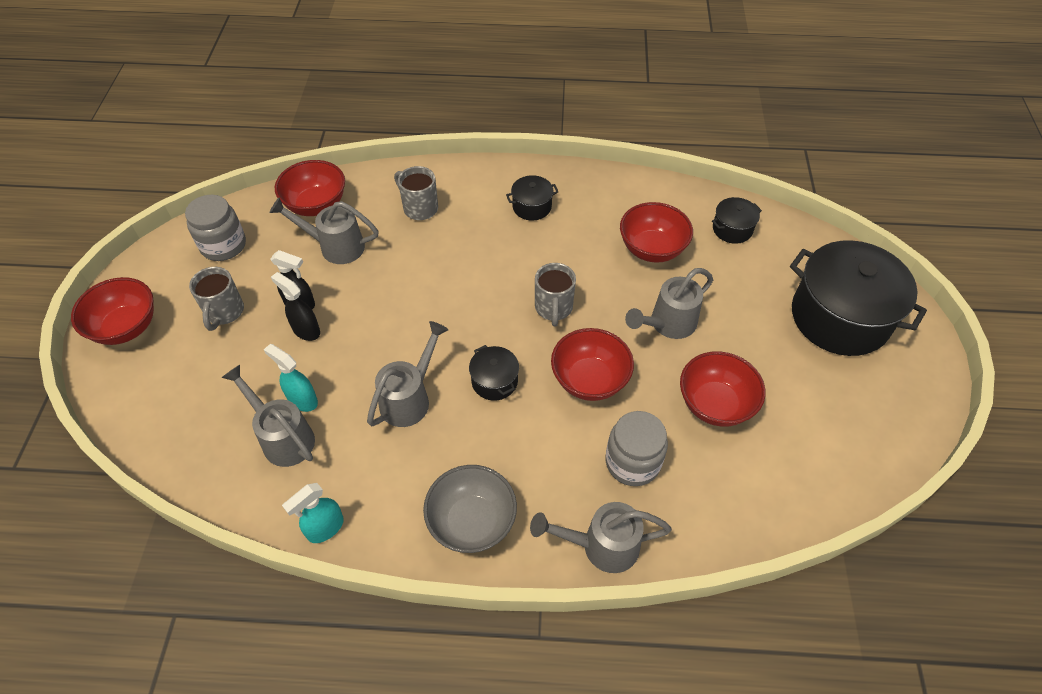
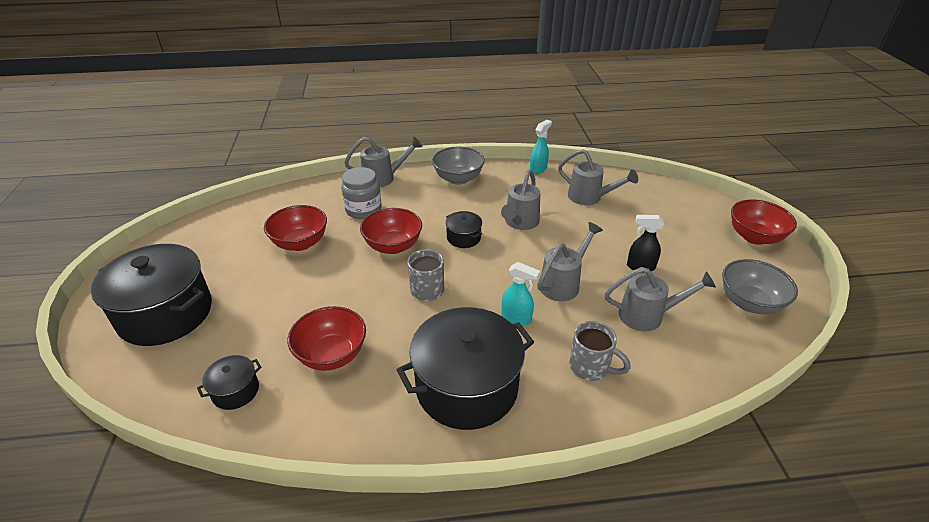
camera: 170 degrees right, 15 degrees down
(223, 245) = (749, 303): grey jar -> grey bowl
(224, 312) = (693, 254): grey mug -> none
(302, 400) = (591, 214): turquoise spray bottle -> turquoise spray bottle (516, 318)
(306, 330) = (621, 251): black spray bottle -> none
(316, 205) = (701, 355): red bowl -> none
(532, 207) = (467, 387): black pot -> black pot, size x2.24
(668, 324) = (326, 289): grey watering can -> grey watering can (563, 283)

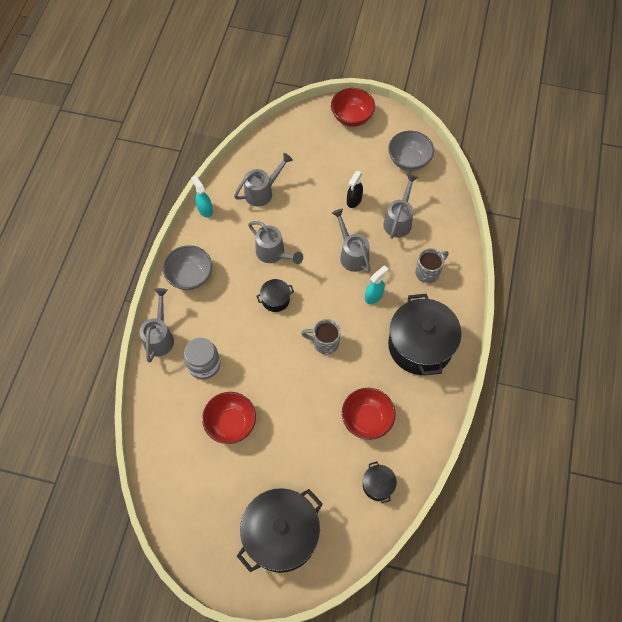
camera: 70 degrees left, 25 degrees up
(393, 246) = (265, 353): red bowl -> none

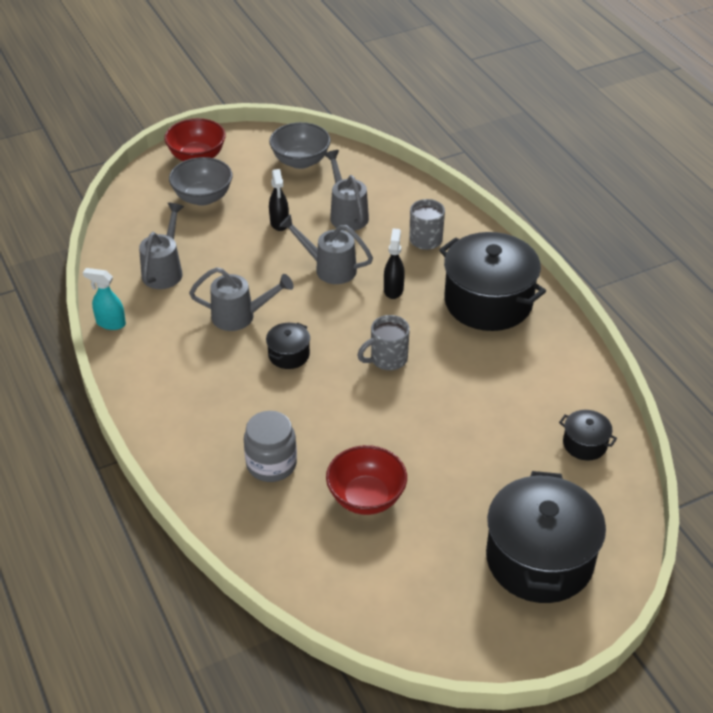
camera: 40 degrees left, 20 degrees down
(160, 337) = (186, 472): grey watering can -> none
(190, 276) = (161, 393): grey bowl -> grey bowl (203, 197)
(367, 419) = (508, 396): red bowl -> none
(374, 296) = (393, 289): turquoise spray bottle -> black spray bottle

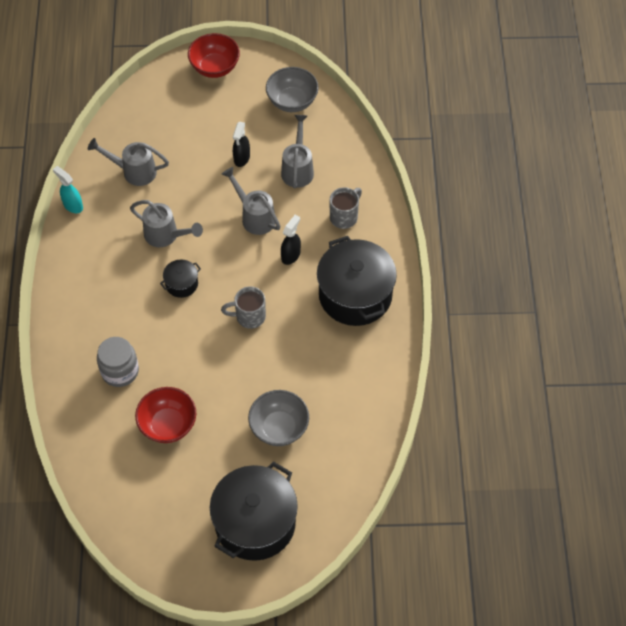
camera: 25 degrees right, 15 degrees up
(164, 270) = (134, 171): grey watering can -> grey watering can turned 120 degrees counterclockwise
(203, 197) = (198, 111): grey bowl -> grey bowl (279, 428)
(585, 444) = (346, 447): black pot -> none

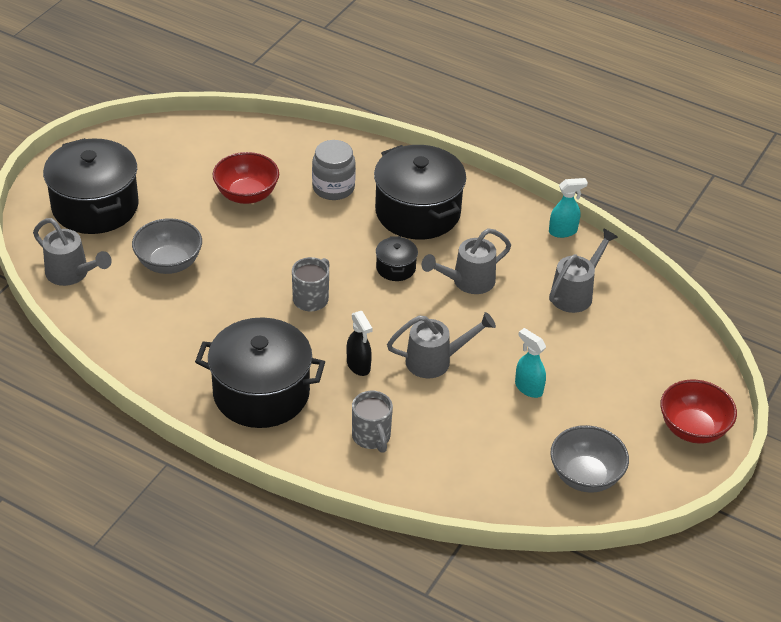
camera: 120 degrees right, 15 degrees down
(111, 302) = (417, 212): none -> black pot
(241, 158) = (528, 388): black spray bottle -> turquoise spray bottle
(298, 169) = (474, 430): grey watering can -> grey watering can (72, 274)

